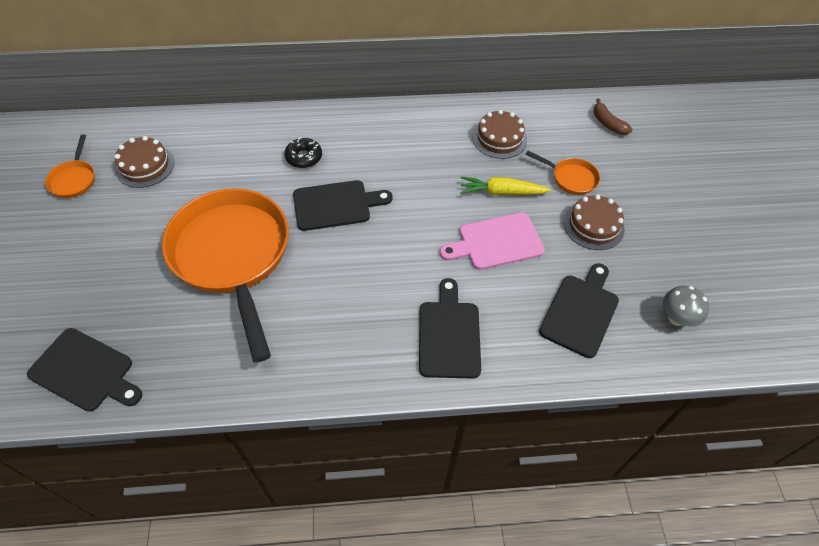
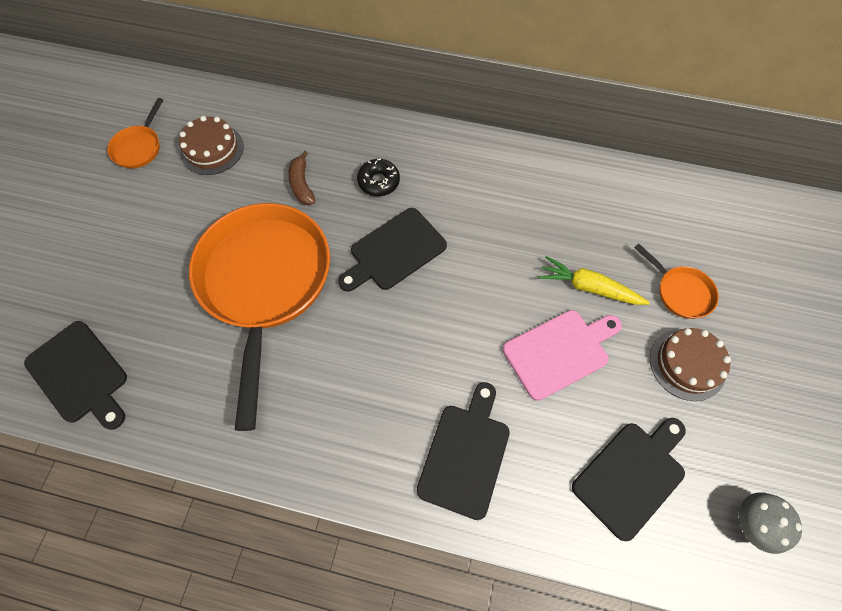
camera: 20 degrees right, 10 degrees up
(336, 205) = (394, 251): black cutting board -> black cutting board turned 135 degrees clockwise
(496, 242) = (560, 351): pink cutting board -> pink cutting board turned 150 degrees clockwise
(499, 138) = (610, 215): brown cake -> none
(607, 123) = (753, 229): brown banana -> brown banana (302, 184)

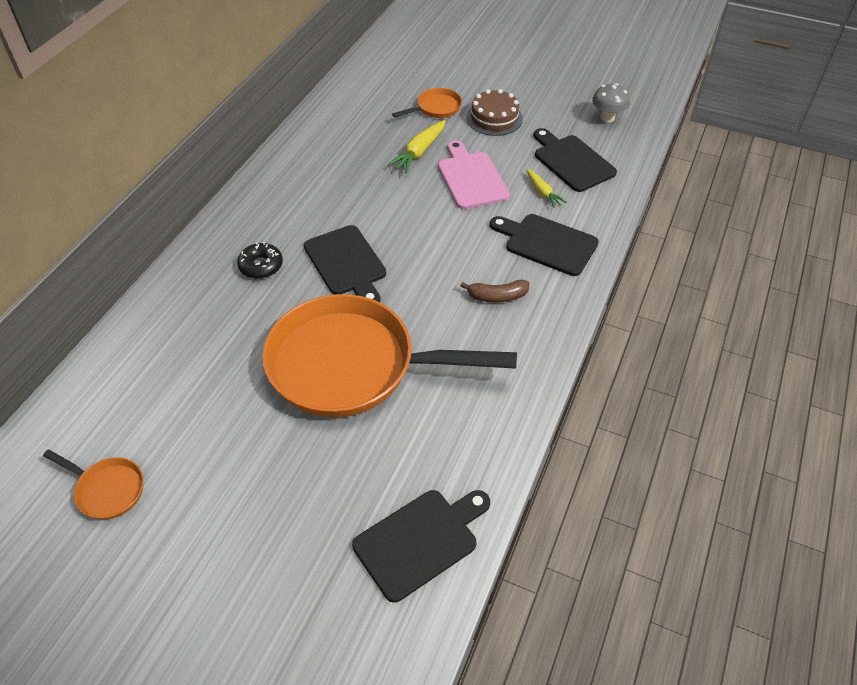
camera: 80 degrees left, 15 degrees down
(212, 149) = (149, 409): brown cake -> none
(302, 184) = (238, 327): brown banana -> brown banana (497, 296)
(557, 441) = (542, 192): none -> yellow carrot

